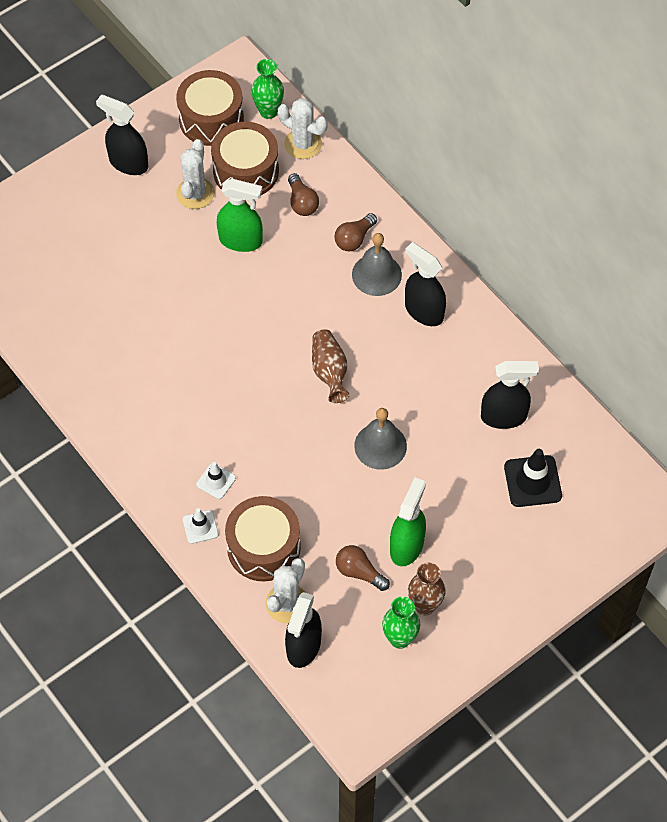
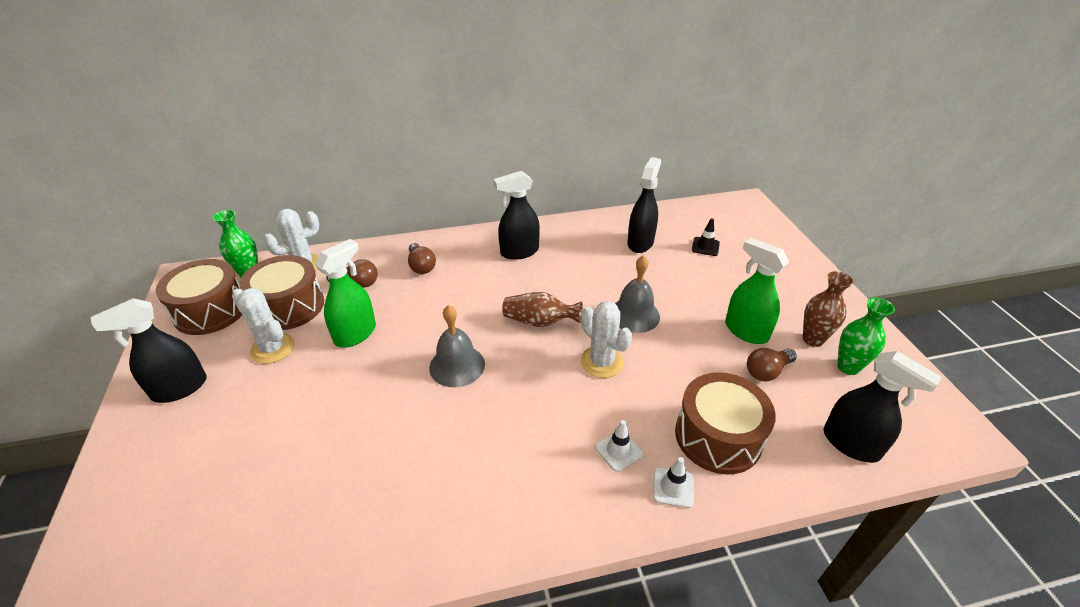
camera: 65 degrees left, 20 degrees down
(287, 603) = (794, 440): white cactus -> white cactus (601, 362)
(376, 274) = (465, 265): grey bell -> grey bell (457, 365)
(532, 481) = (705, 246): black traffic cone -> black traffic cone, size x0.60

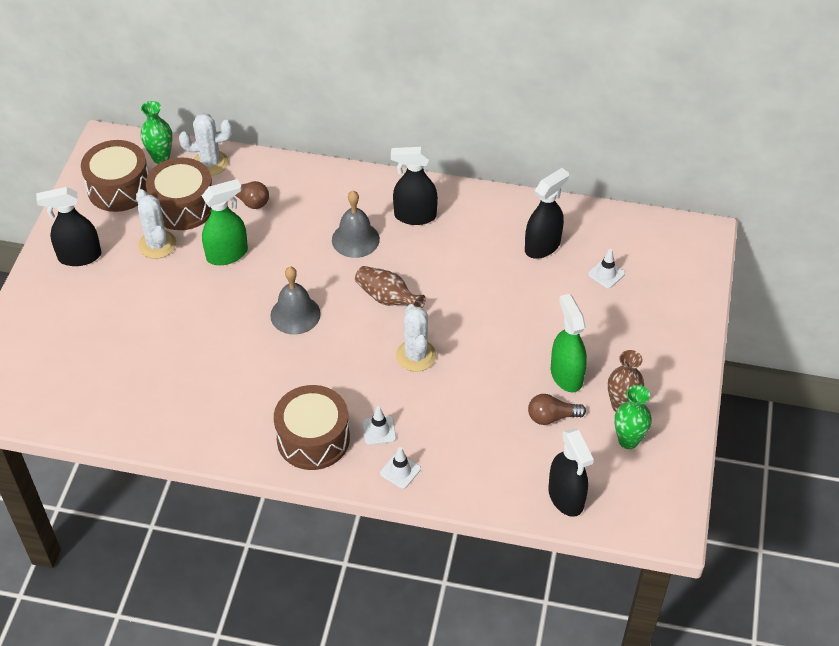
camera: 25 degrees right, 10 degrees up
(421, 266) = (314, 201): brown light bulb -> none
(634, 315) = (477, 322): grey bell -> grey bell (355, 239)
(705, 246) = (606, 274): black traffic cone -> white traffic cone
(718, 436) = (464, 450): brown drum -> brown drum (313, 439)

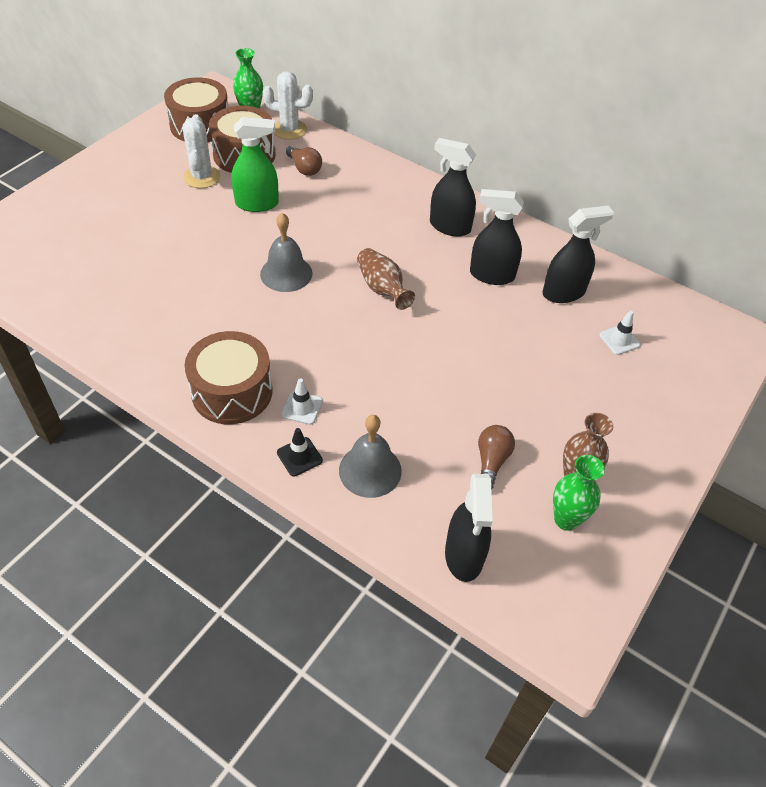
camera: 20 degrees right, 0 degrees up
(79, 256) = (130, 165): black spray bottle -> black spray bottle (491, 275)
(355, 239) = (381, 228): grey bell -> grey bell (370, 470)
(400, 471) = (299, 456): white traffic cone -> black traffic cone
(416, 355) = (380, 350): white cactus -> none
(552, 417) = (491, 462): brown light bulb -> brown light bulb turned 90 degrees clockwise
(566, 375) = (528, 424): green spray bottle -> none

